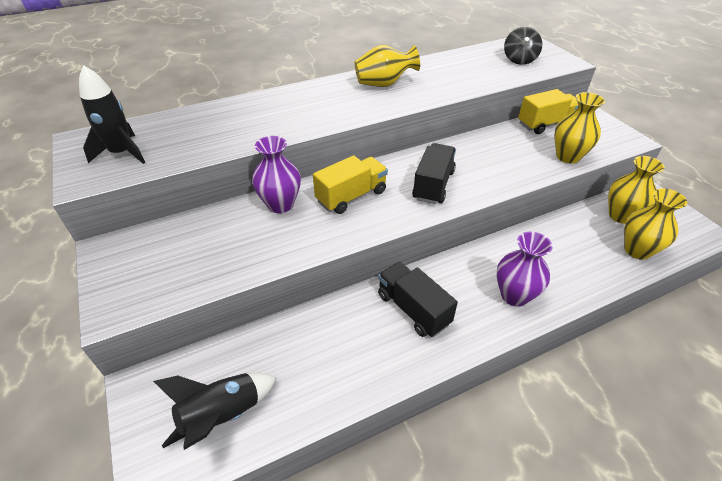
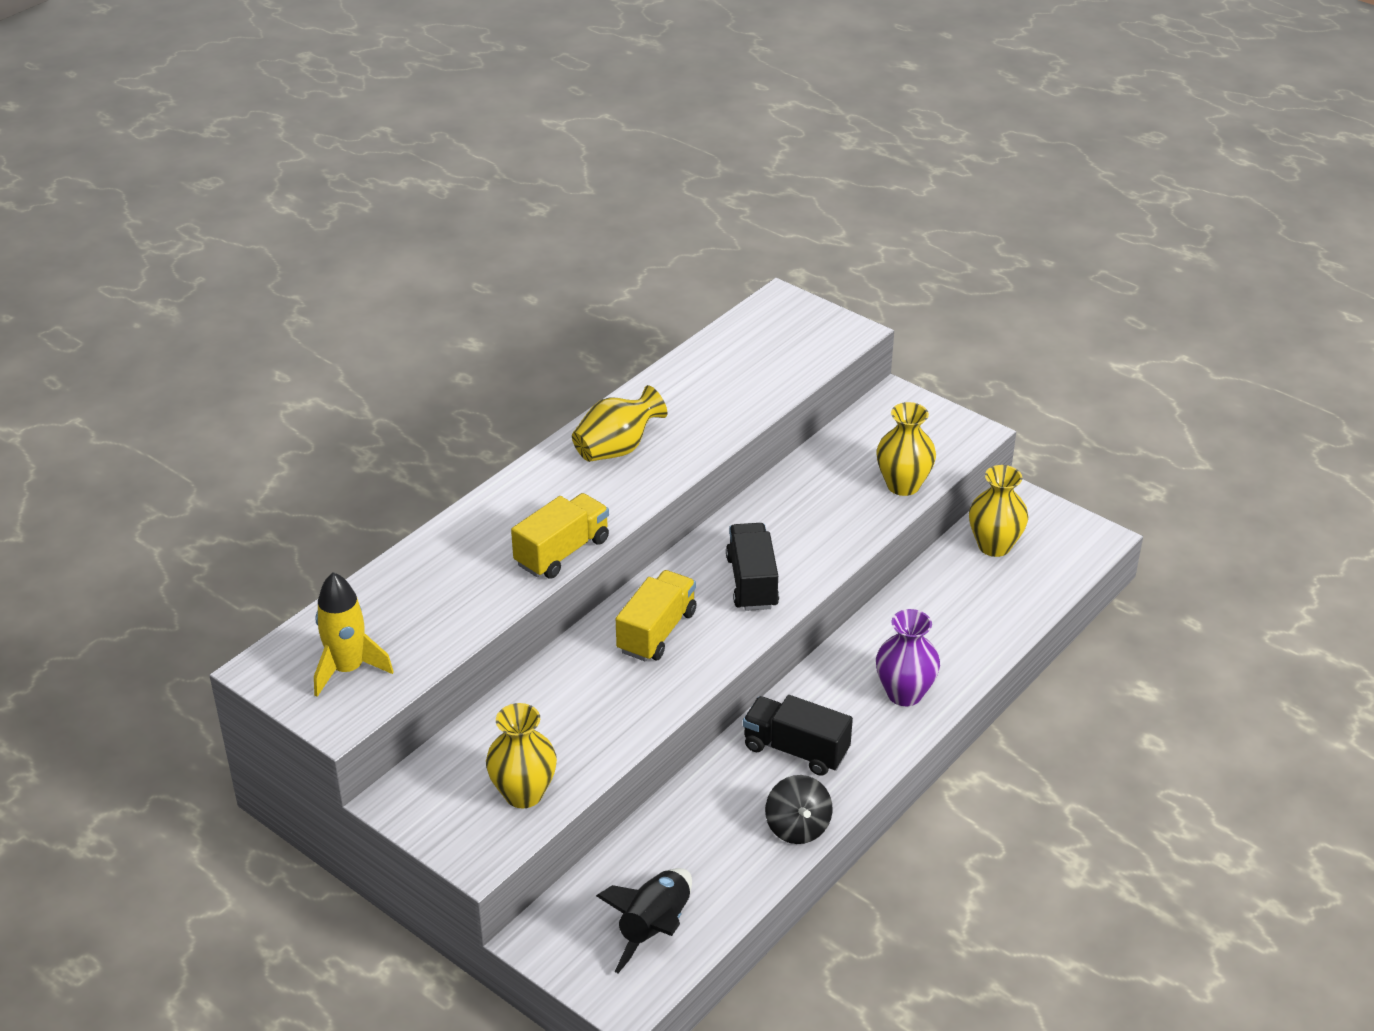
camera: 25 degrees left, 5 degrees down
(122, 153) = (347, 669): black rocket -> yellow rocket
(280, 204) = (572, 672): purple vase -> none
(519, 60) = (784, 346): black spinning top -> black spinning top (797, 827)
(546, 124) = (855, 437): yellow truck -> yellow truck (562, 552)
(637, 250) = (1026, 588): yellow vase -> yellow vase (523, 793)

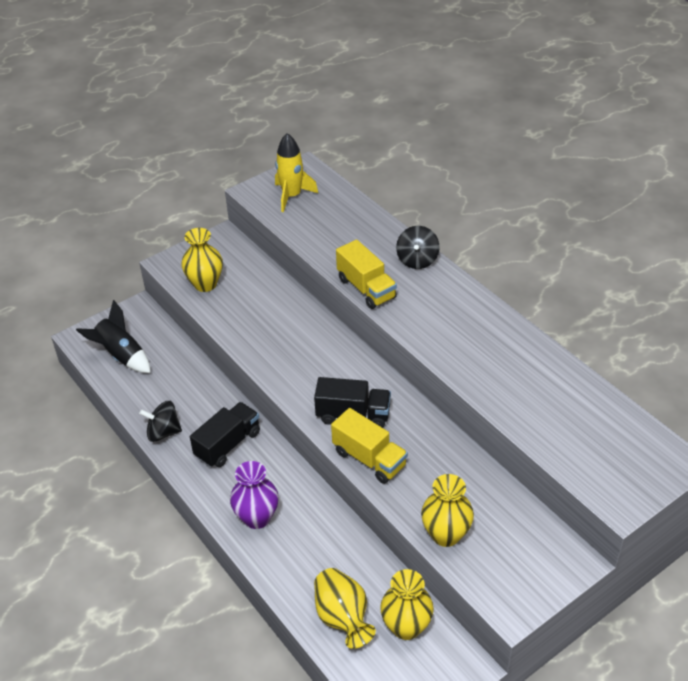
camera: 105 degrees right, 5 degrees up
(489, 512) = (417, 260): none -> black spinning top
(617, 449) = (473, 328): yellow vase -> yellow vase (343, 618)
(656, 632) = (319, 358): yellow truck -> yellow truck (369, 458)

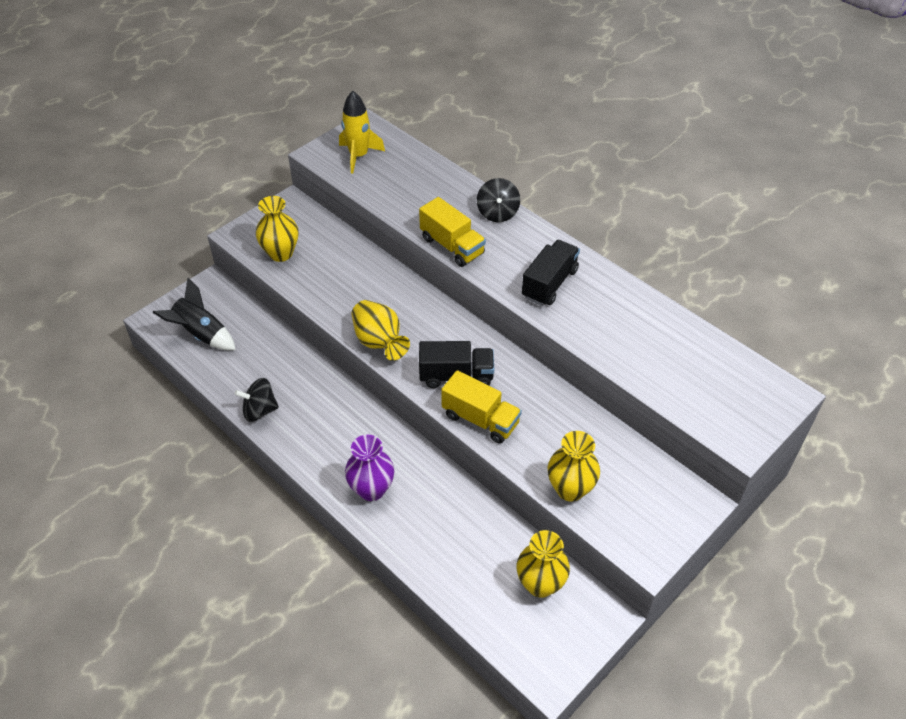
camera: 10 degrees left, 5 degrees up
(228, 444) = (328, 417): black truck -> black truck (549, 284)
(343, 618) = (476, 582): yellow vase -> yellow vase (379, 342)

